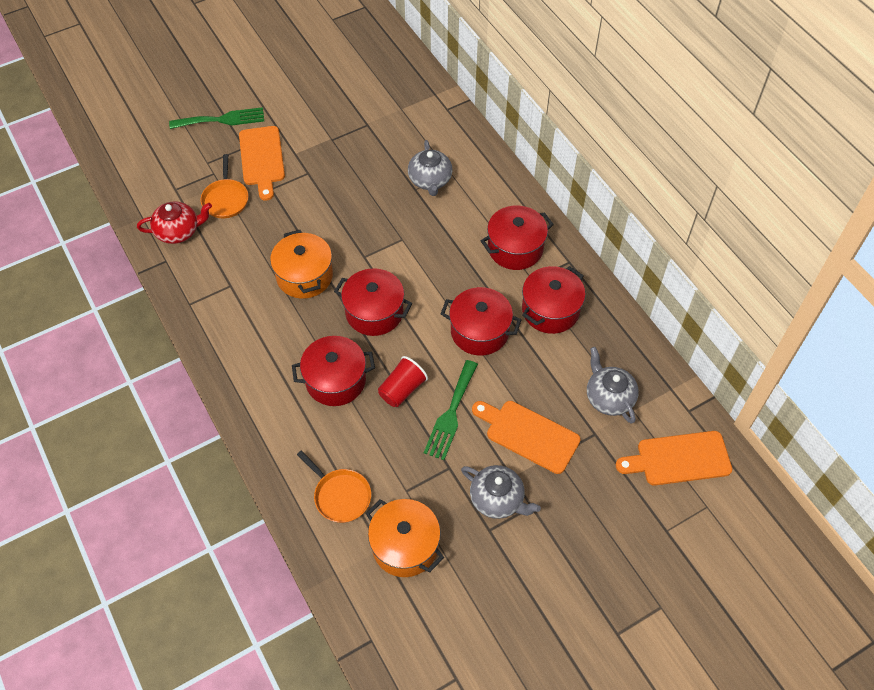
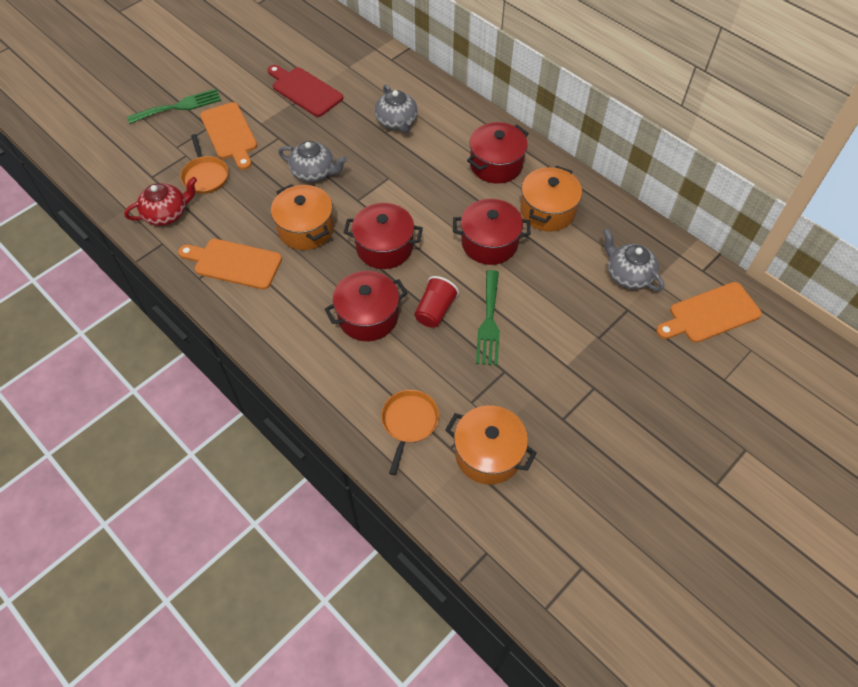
camera: 15 degrees left, 0 degrees up
(340, 496) = (409, 422): orange pan -> orange pan turned 105 degrees counterclockwise
(349, 127) = (304, 90): none -> red cutting board
(497, 499) = (560, 389): grey teapot -> grey teapot (314, 172)
(528, 435) = (567, 324): orange cutting board -> orange cutting board (234, 263)
(550, 310) = (547, 211): red pot -> orange pot

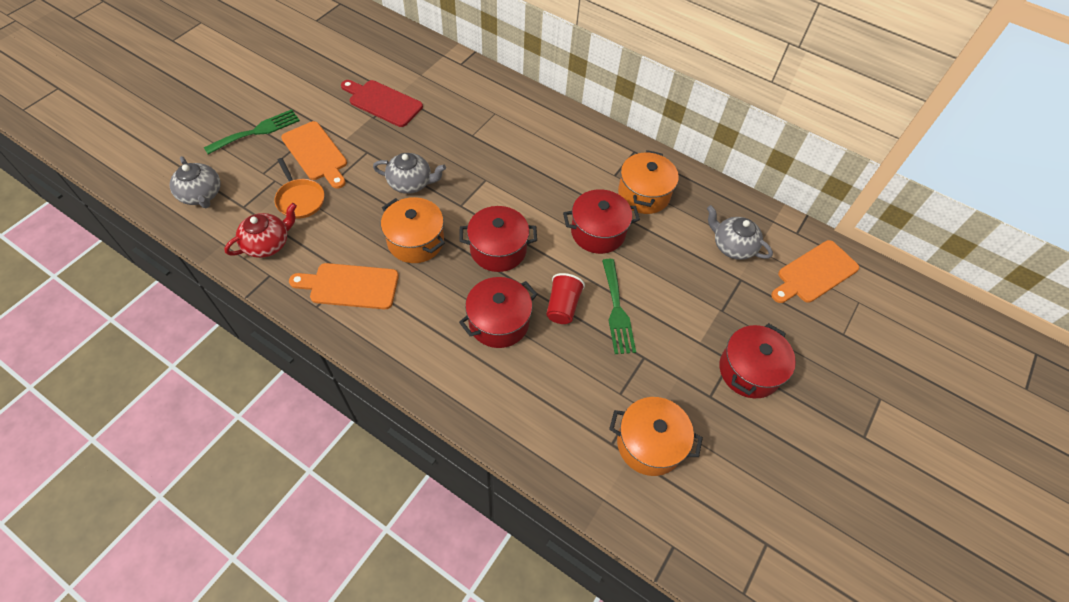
camera: 15 degrees left, 0 degrees up
(397, 122) = (481, 124): grey teapot -> grey teapot (202, 195)
(409, 422) = (565, 424): orange pan -> none
(496, 165) = (585, 155): red pot -> red pot (749, 370)

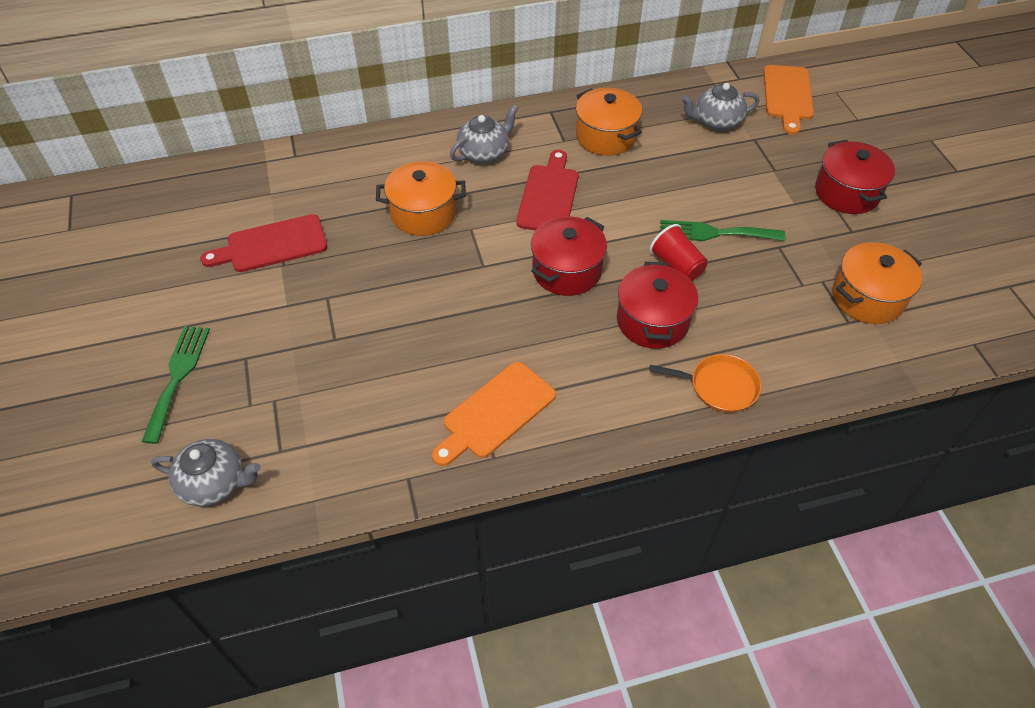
camera: 45 degrees left, 5 degrees down
(268, 243) = (361, 455): red teapot -> none
(300, 199) = (329, 392): orange pan -> orange pan (719, 386)
(316, 153) = (277, 341): orange cutting board -> none
(411, 183) = (411, 286): grey teapot -> grey teapot (484, 152)
(416, 241) = (492, 326): orange pot -> orange pot (423, 213)
(555, 199) = (548, 195): none -> red cutting board
(598, 232) = (617, 191): red pot -> none
(617, 310) = (714, 233): green fork -> green fork turned 150 degrees clockwise

